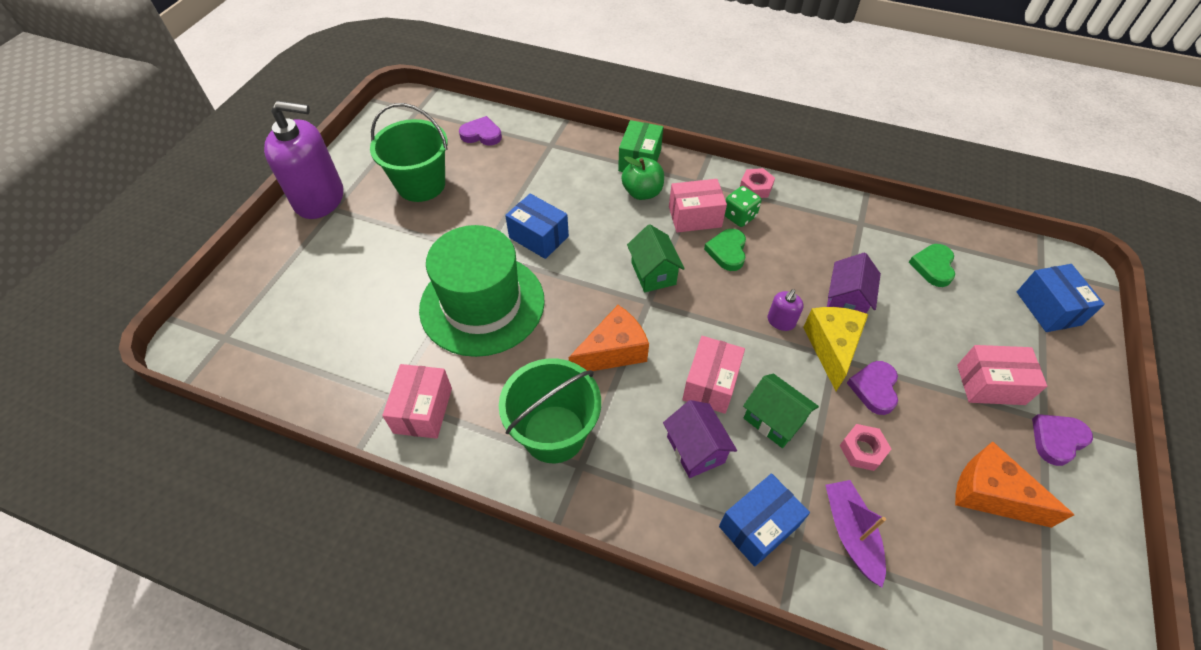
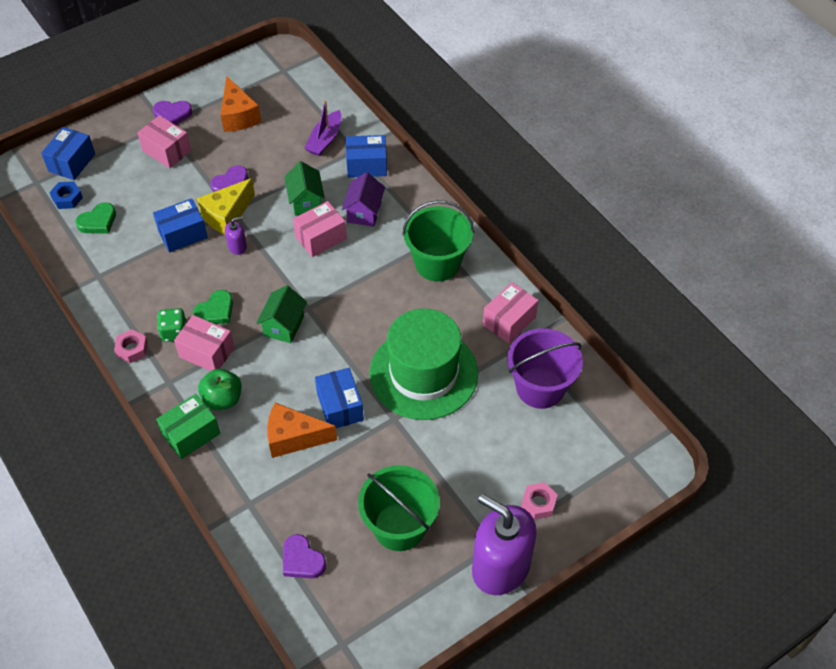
camera: 145 degrees left, 0 degrees up
(350, 355) = (540, 387): none -> purple bucket
(613, 351) = (361, 289): orange cheese -> orange cheese (293, 438)
(845, 302) = (182, 234): purple house -> blue box
(862, 450) = (276, 164): pink nut -> pink nut (538, 503)
(992, 271) = (67, 198): none -> blue nut

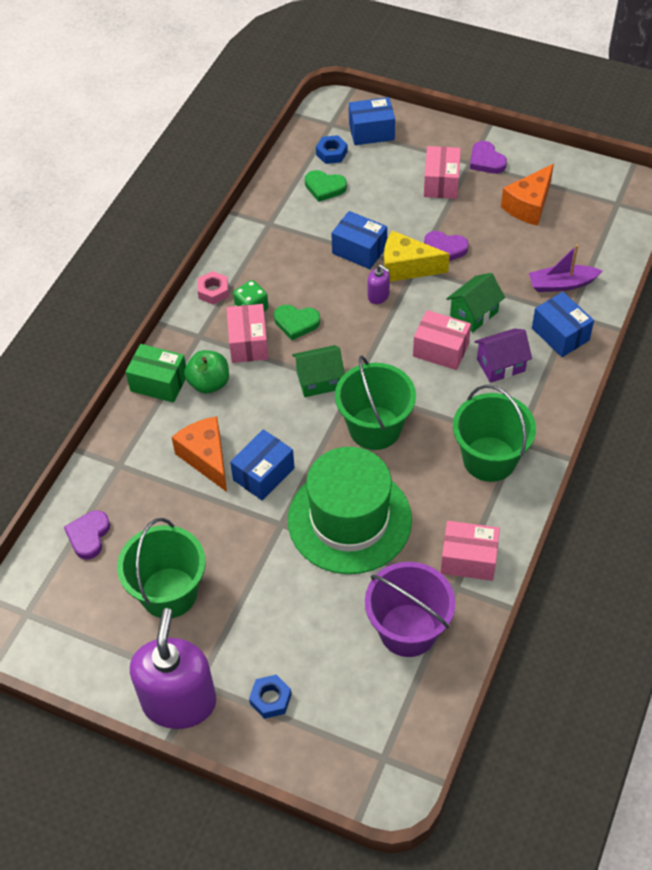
camera: 60 degrees right, 0 degrees up
(356, 314) = (375, 428): none -> green bucket
(538, 503) = (270, 699): pink nut -> blue nut

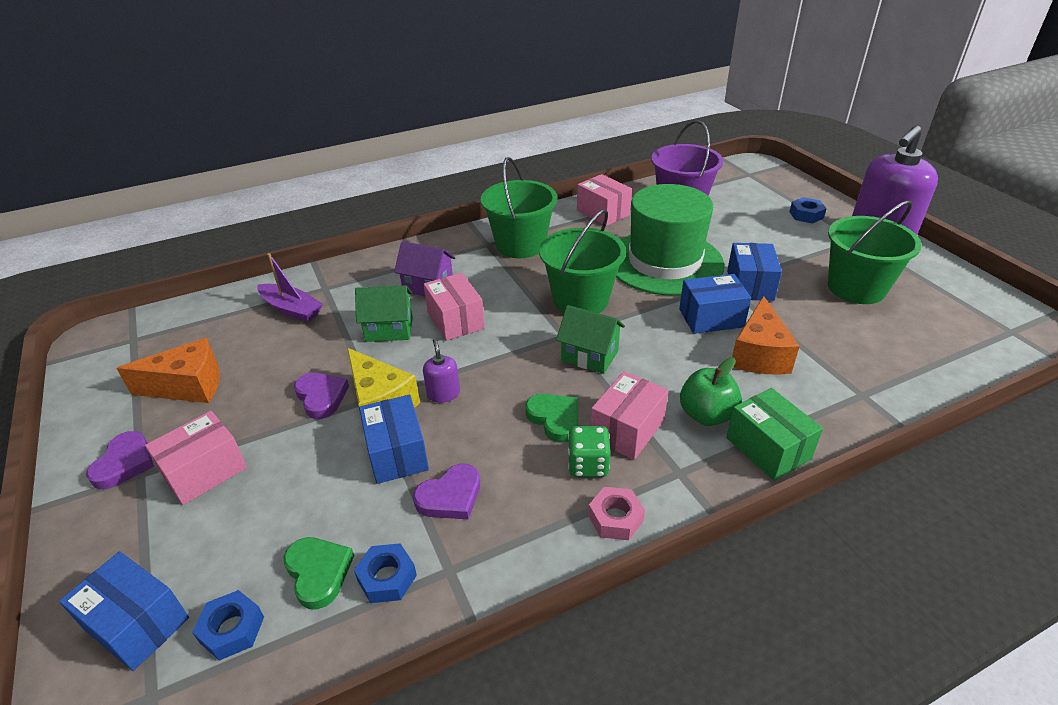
camera: 140 degrees left, 15 degrees down
(88, 536) = (924, 355): purple heart -> purple heart (450, 496)
(292, 204) = (387, 578): none -> blue nut
(560, 334) = (355, 281): blue box -> blue box (750, 285)

